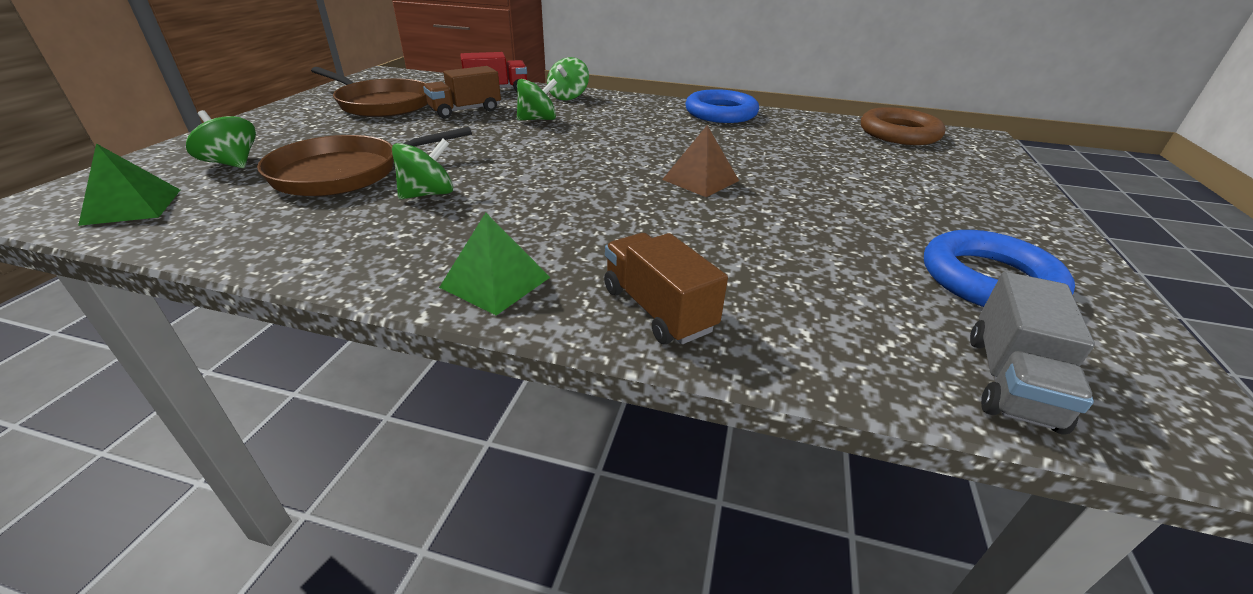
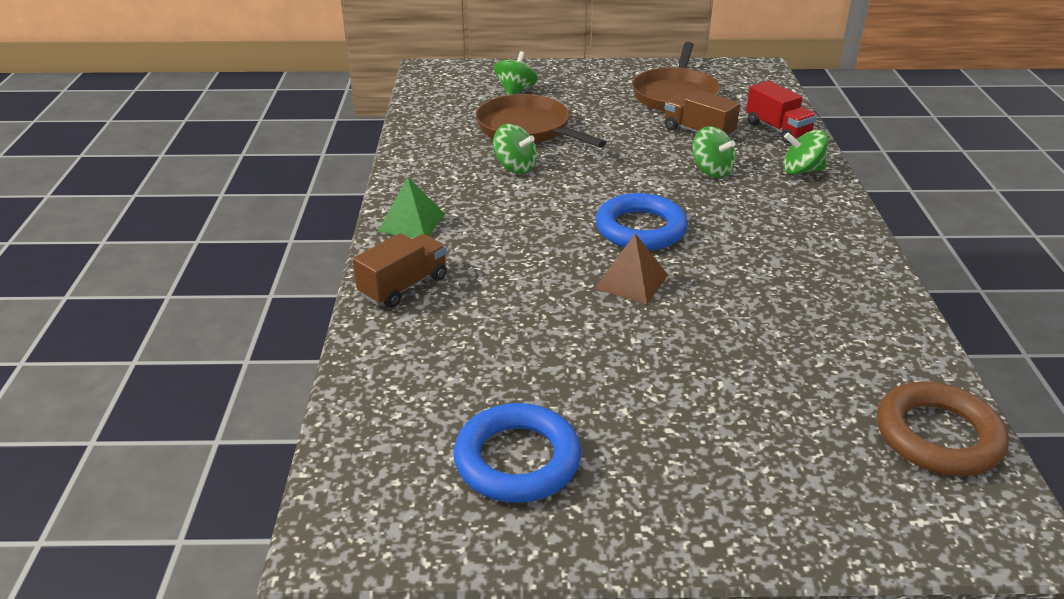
camera: 75 degrees right, 0 degrees up
(132, 206) = (442, 91): green pyramid -> none
(721, 113) = (858, 275): blue ring -> blue ring (640, 229)
(1010, 381) = (369, 446): grey truck -> none

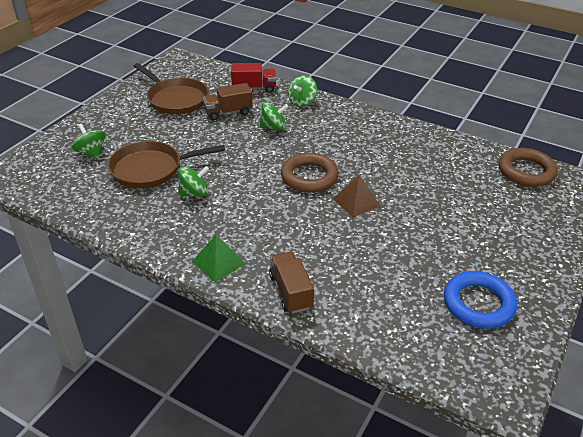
camera: 60 degrees left, 5 degrees up
(640, 229) = (309, 177): blue ring -> brown ring

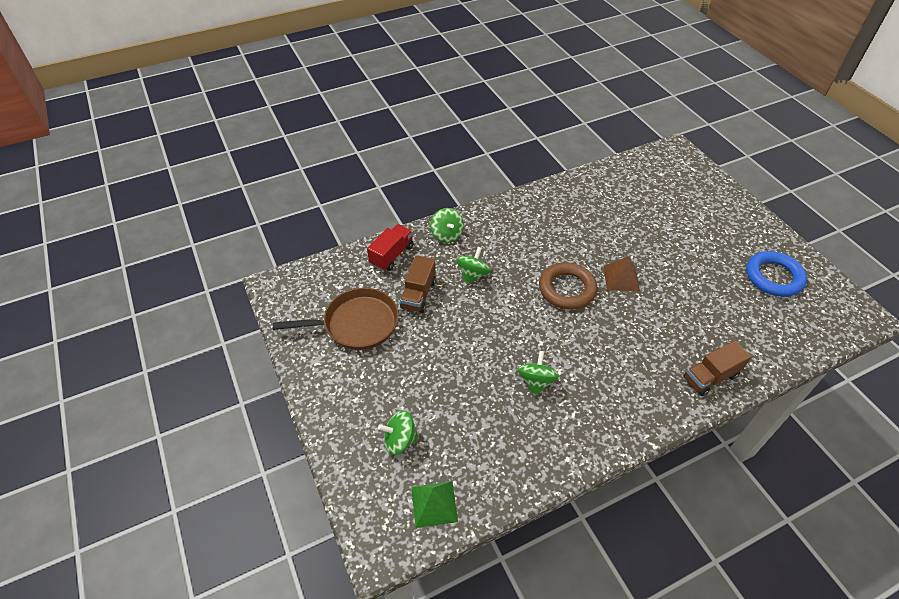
camera: 55 degrees left, 10 degrees up
(151, 169) = (471, 399): brown pan -> none
(218, 262) = (648, 409): green pyramid -> green pyramid (434, 504)
(290, 292) = (710, 377): brown truck -> brown truck turned 45 degrees counterclockwise
(526, 171) = (644, 167): brown ring -> none

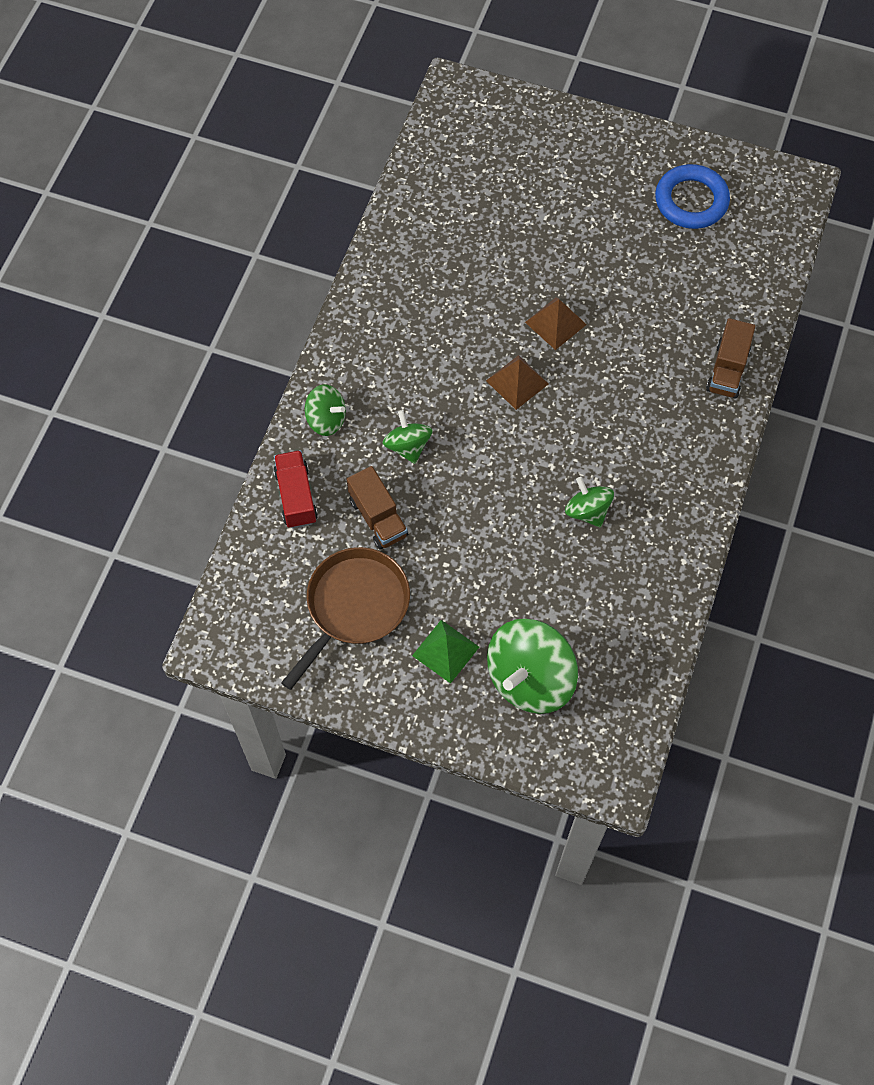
camera: 45 degrees left, 15 degrees up
(400, 440) = (530, 679): green spinning top -> green spinning top, size x1.80
(434, 504) = (618, 703): green pyramid -> green pyramid (445, 651)
(567, 289) = (517, 382): brown ring -> brown pyramid

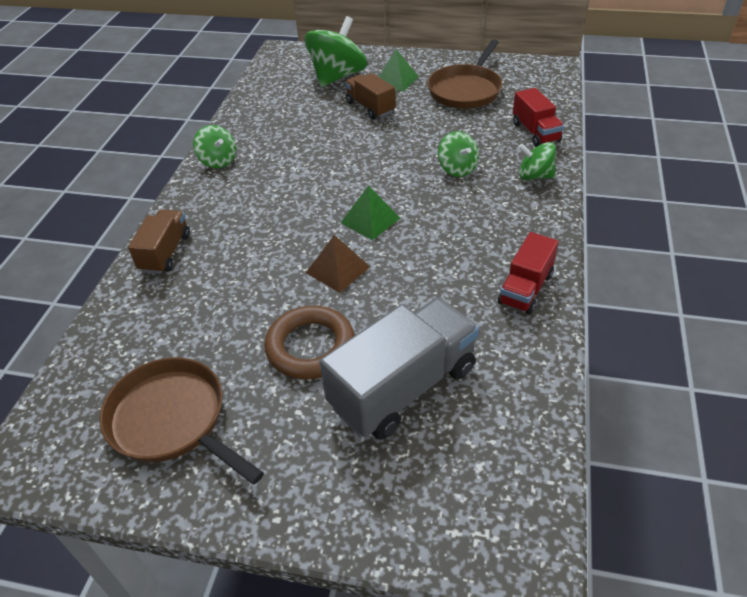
camera: 175 degrees right, 20 degrees down
(378, 517) = (466, 129): brown truck -> brown truck (370, 107)
(389, 276) = (525, 289): none -> red truck
(513, 202) = (403, 387): none -> grey truck
(517, 382) = (370, 220): brown pyramid -> green pyramid
(584, 246) = (310, 347): none -> brown ring
(587, 511) = (301, 151): green spinning top -> green spinning top (218, 161)
(691, 201) = (172, 420): blue ring -> brown pan

